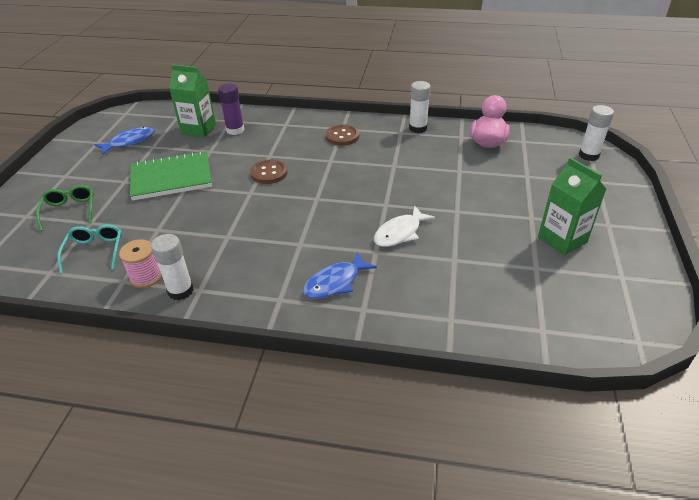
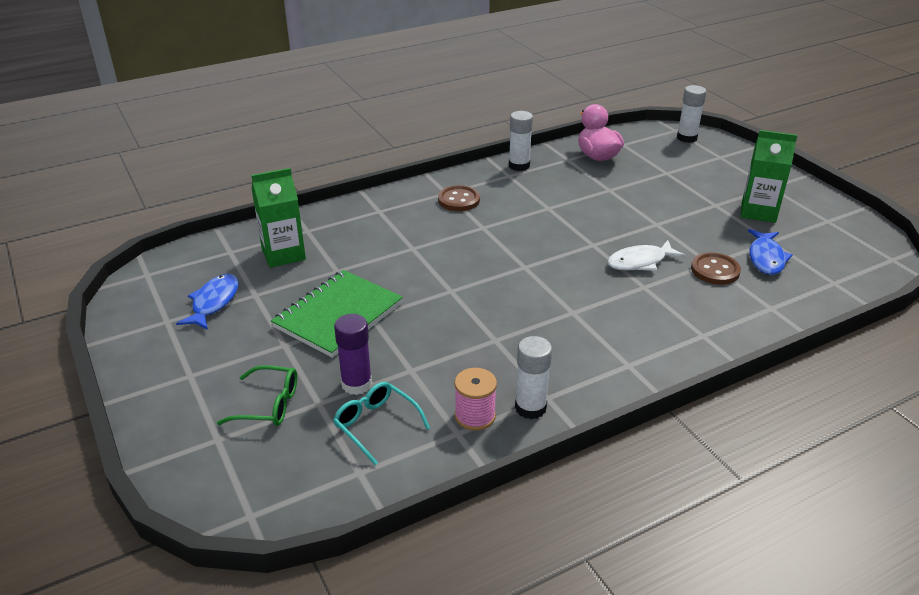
camera: 40 degrees left, 5 degrees down
(70, 210) = (269, 405): green glasses -> green glasses turned 150 degrees clockwise
(235, 130) = (330, 238): purple glue stick -> purple glue stick (356, 384)
(269, 173) = (440, 264): brown button -> brown button (715, 270)
(335, 282) = (651, 327): blue fish -> blue fish (766, 258)
(400, 233) = (640, 262): white fish -> white fish turned 60 degrees clockwise

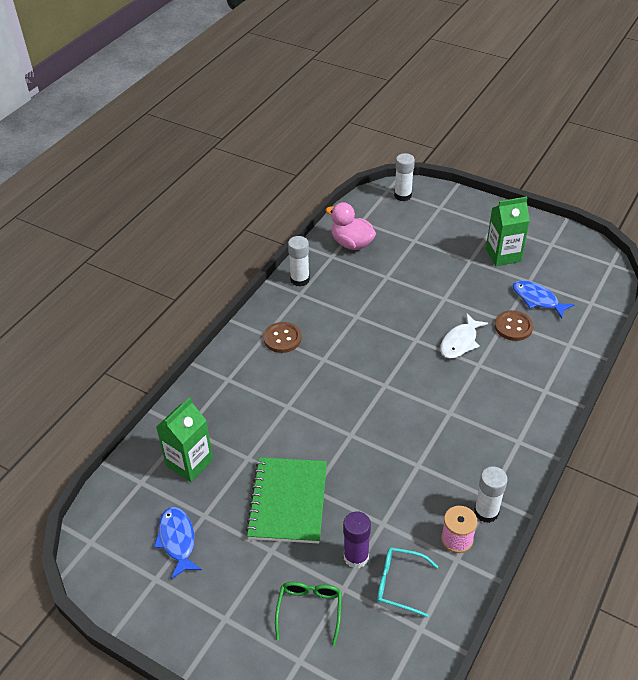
camera: 30 degrees left, 10 degrees up
(269, 405) = (309, 610): green glasses -> green glasses turned 60 degrees counterclockwise
(766, 258) = (537, 299): blue fish -> blue fish turned 150 degrees clockwise

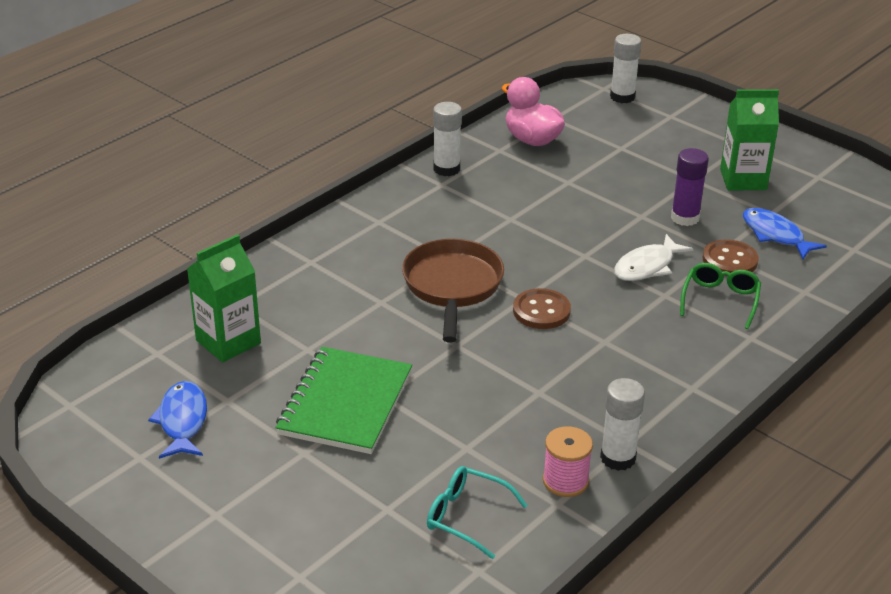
camera: 10 degrees right, 10 degrees down
(282, 338) = (400, 228): brown button -> brown button (541, 311)
(309, 610) = (333, 524): green glasses -> green glasses (720, 300)
(333, 383) = (452, 286): none -> brown pan
(356, 557) = (417, 477): purple glue stick -> purple glue stick (685, 218)

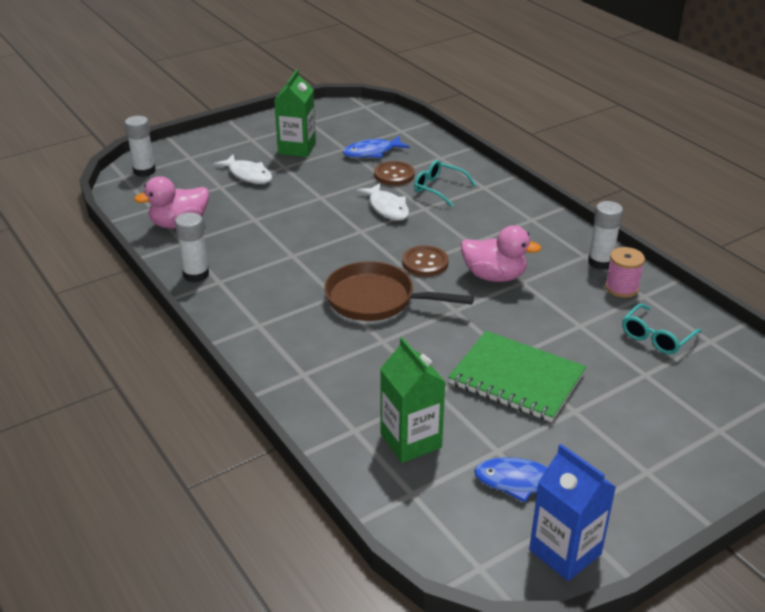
camera: 75 degrees left, 0 degrees up
(92, 458) = (565, 552): none -> blue carton
(539, 367) = (494, 276): none -> pink duck
(658, 159) = (248, 175): none -> white fish
(685, 218) = (333, 180): purple glue stick -> none
(720, 300) = (438, 188): green glasses -> turquoise glasses

